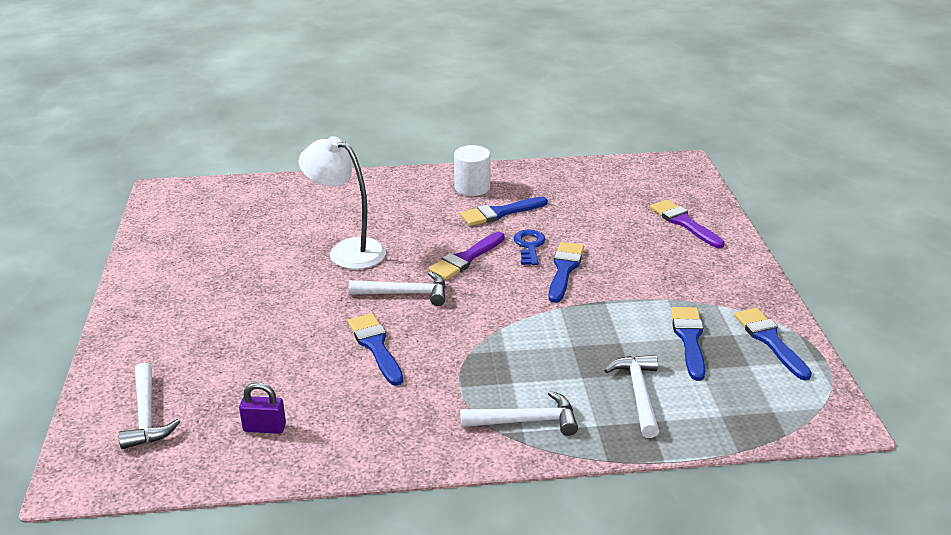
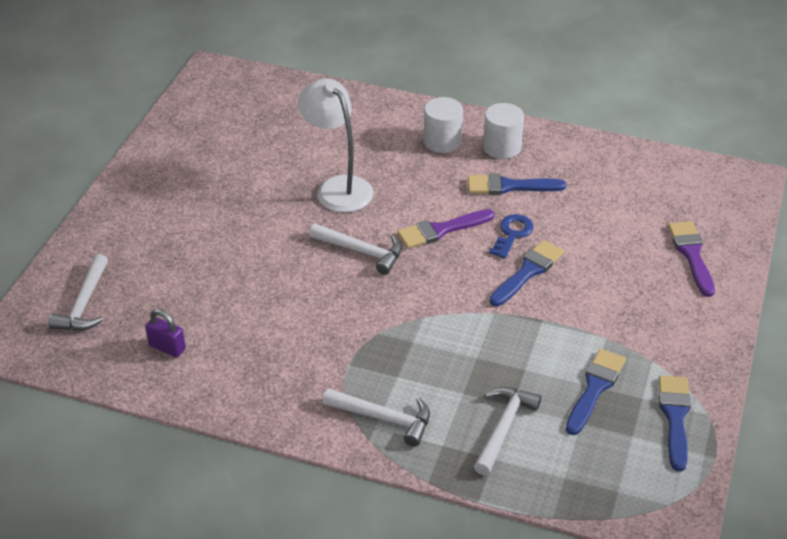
camera: 25 degrees right, 10 degrees up
(375, 346) = (302, 299): blue brush -> none
(417, 195) = (442, 141): none -> white cylinder

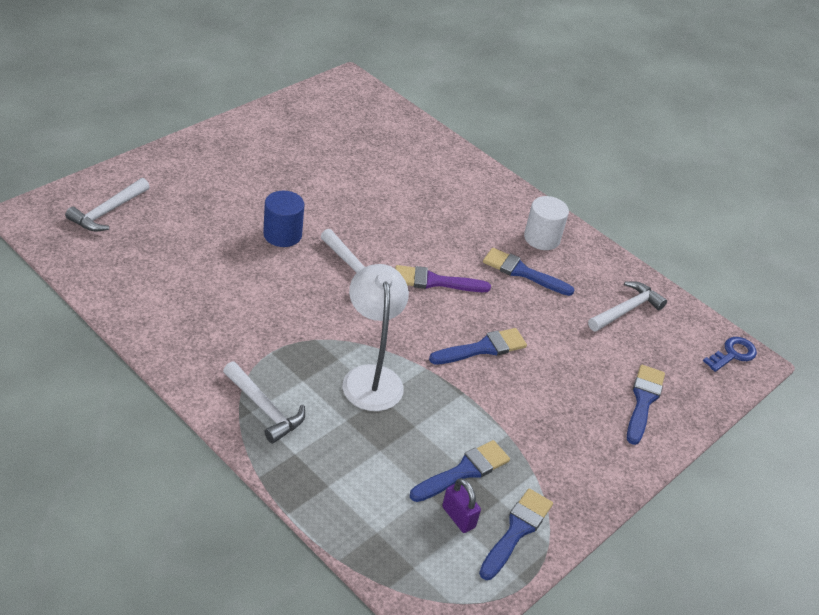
camera: 20 degrees right, 0 degrees up
(167, 347) = (141, 272): purple padlock -> purple padlock (458, 517)
(270, 249) = (282, 234): none -> blue cylinder
(338, 187) = (376, 211): white lamp -> white lamp (371, 377)
(442, 141) = (494, 212): white cylinder -> none
(503, 427) = (358, 465): white hammer -> white hammer (626, 310)
(512, 234) = (494, 311): blue key -> blue key (733, 354)
(691, 254) = (643, 401): purple brush -> blue brush

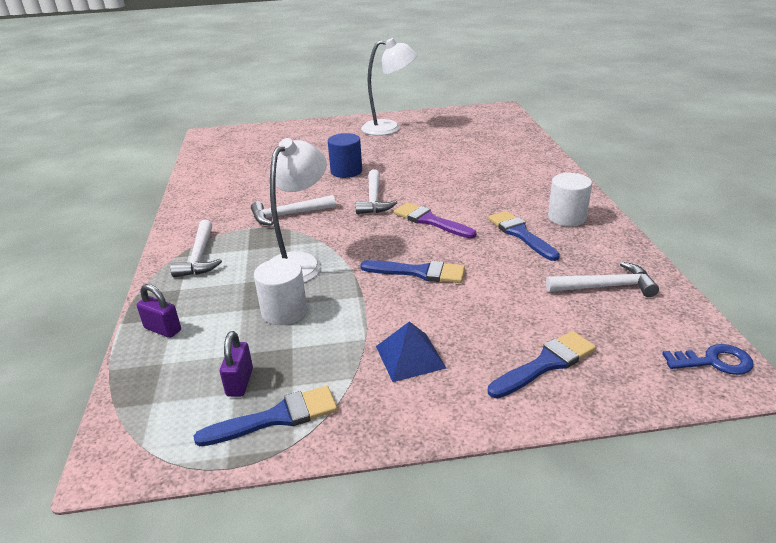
camera: 45 degrees right, 10 degrees down
(107, 212) = (253, 140): white hammer -> white hammer (288, 215)
(256, 146) = (389, 128): none -> white lamp
(334, 501) = (163, 329): none -> purple padlock
(417, 436) = (284, 311): none -> white cylinder
(463, 471) = (290, 350): blue brush -> none
(554, 436) = (410, 357): none -> blue pyramid

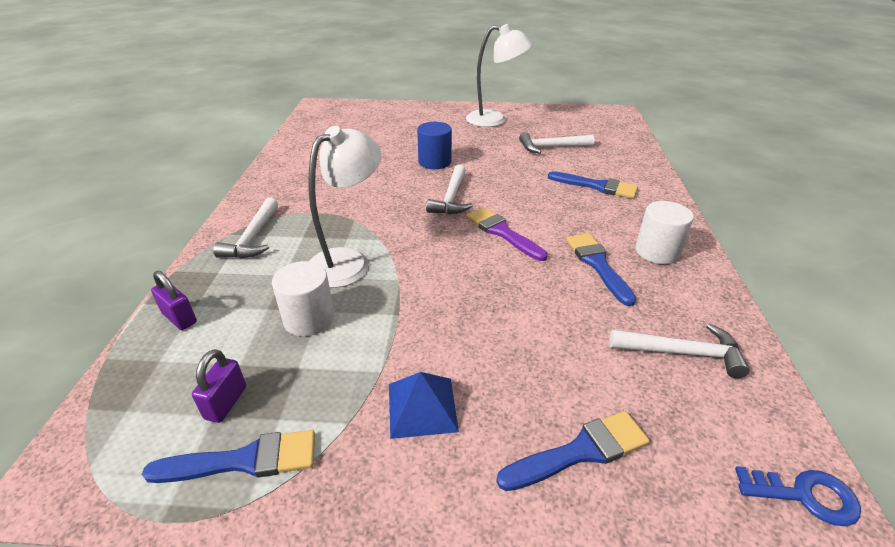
camera: 10 degrees right, 5 degrees up
(288, 215) = (358, 203): white hammer -> white hammer (551, 147)
(419, 272) = (469, 295): blue brush -> blue brush (597, 186)

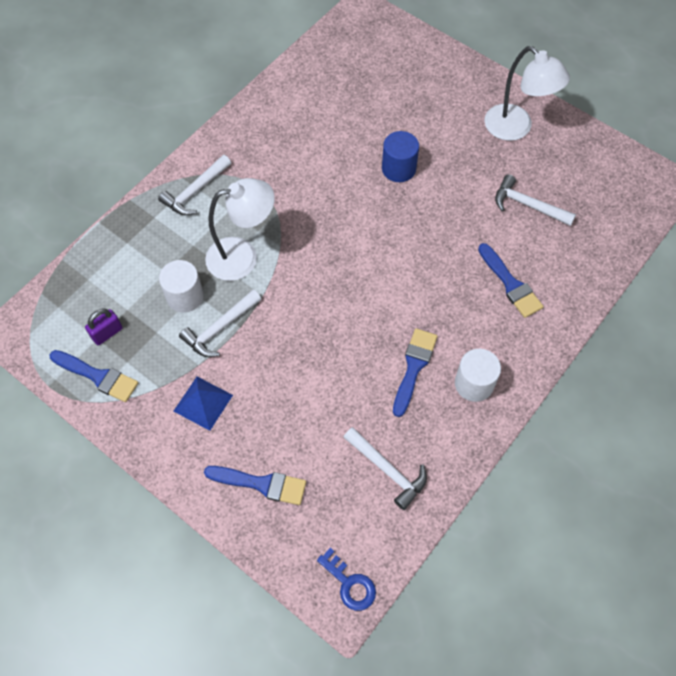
camera: 35 degrees right, 25 degrees up
(180, 318) = (113, 249): purple padlock -> none
(451, 198) = (371, 227): white hammer -> white hammer (220, 328)
(502, 232) = (375, 292): purple brush -> none

